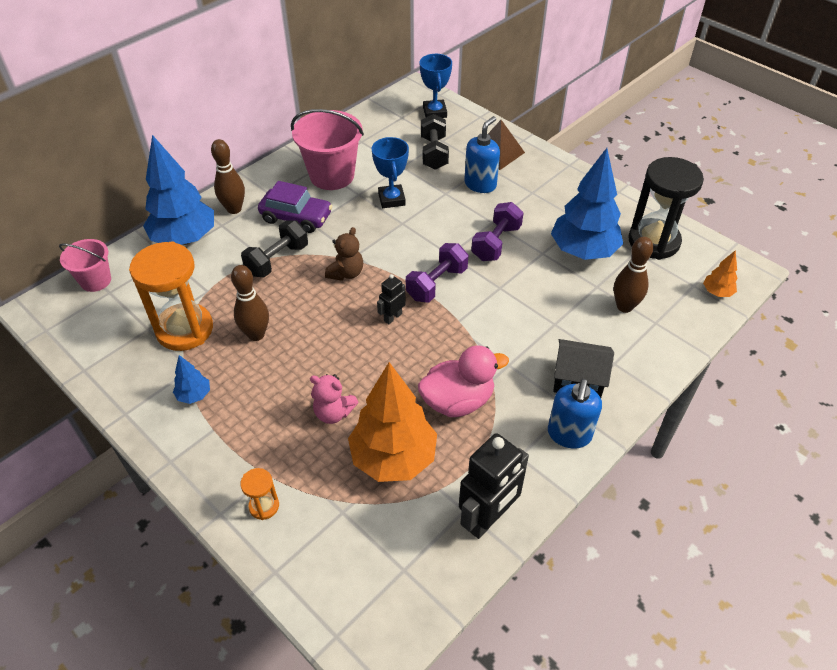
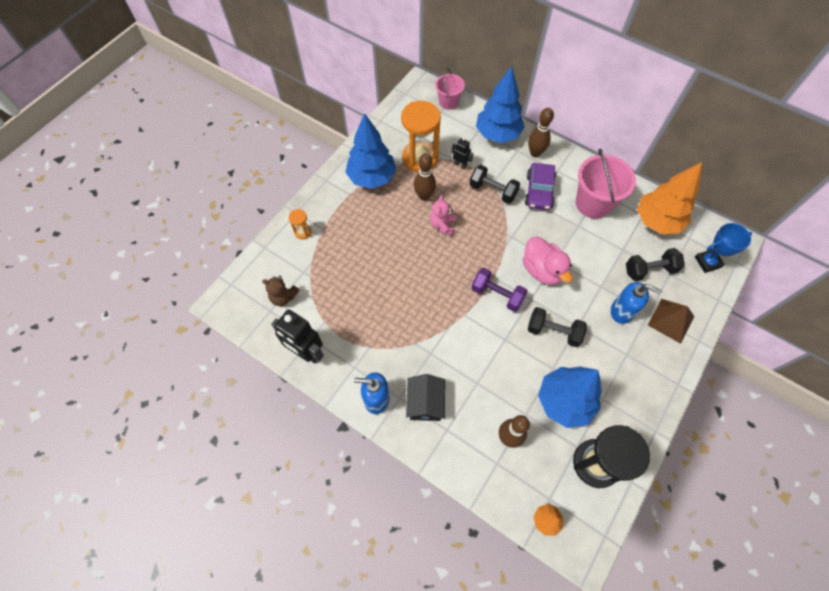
camera: 80 degrees right, 15 degrees up
(194, 395) = (372, 177): blue tree -> blue tree, size x2.25
(333, 413) = (371, 252): pink teddy bear -> pink teddy bear (442, 225)
(346, 273) = (492, 234): brown teddy bear -> brown teddy bear (283, 297)
(391, 199) = (580, 249): blue trophy -> none
(392, 317) = (457, 271): black robot -> black robot (460, 164)
(393, 458) = (343, 292): orange tree -> orange tree (657, 221)
(458, 401) = (392, 323): pink duck -> pink duck (542, 270)
(496, 243) = (553, 331): purple dumbbell -> black dumbbell

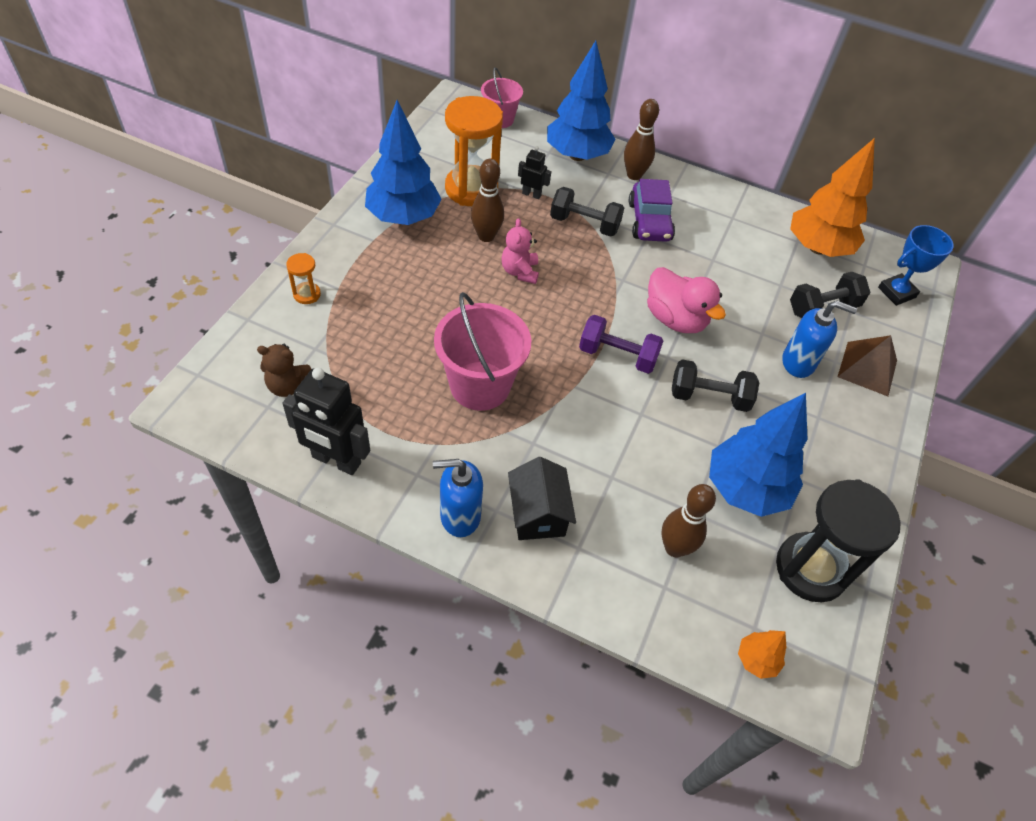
camera: 15 degrees left, 10 degrees down
(593, 203) = (727, 231): pink bucket -> pink bucket (480, 386)

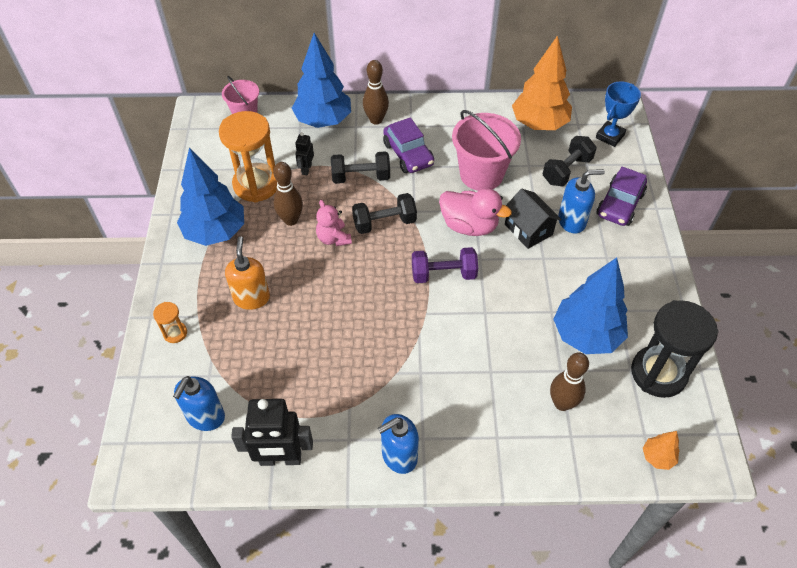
camera: 20 degrees left, 0 degrees up
(287, 386) = (205, 417): brown teddy bear -> blue soap dispenser
(401, 293) = (252, 298): none -> orange soap dispenser
(480, 386) = (355, 346): pink bucket -> pink bucket (481, 174)
(531, 194) = (306, 169): black robot -> black robot turned 75 degrees counterclockwise
(538, 513) = (454, 425): black house -> black house (528, 229)
(709, 397) = (525, 277): black dumbbell -> black dumbbell (384, 223)
(867, 368) = (620, 204): brown pyramid -> purple car

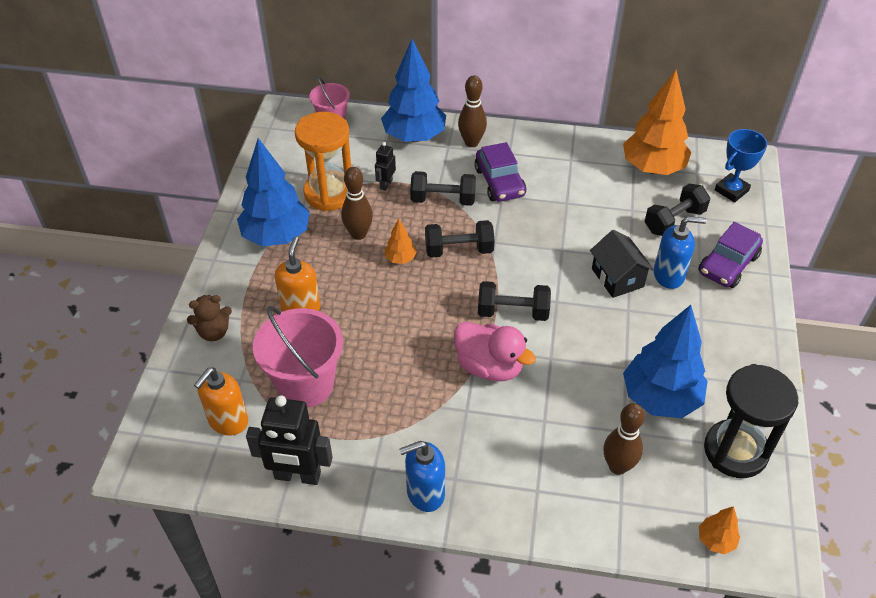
camera: 10 degrees right, 5 degrees down
(175, 333) = (214, 332): orange hourglass -> brown teddy bear
(205, 417) = (228, 421): blue soap dispenser -> orange soap dispenser
(333, 238) = (400, 259): pink teddy bear -> orange tree
(443, 274) = (513, 312): purple dumbbell -> black dumbbell
(469, 226) = (552, 265): pink duck -> pink duck (489, 366)
(481, 174) = (576, 213): pink bucket -> pink bucket (305, 384)

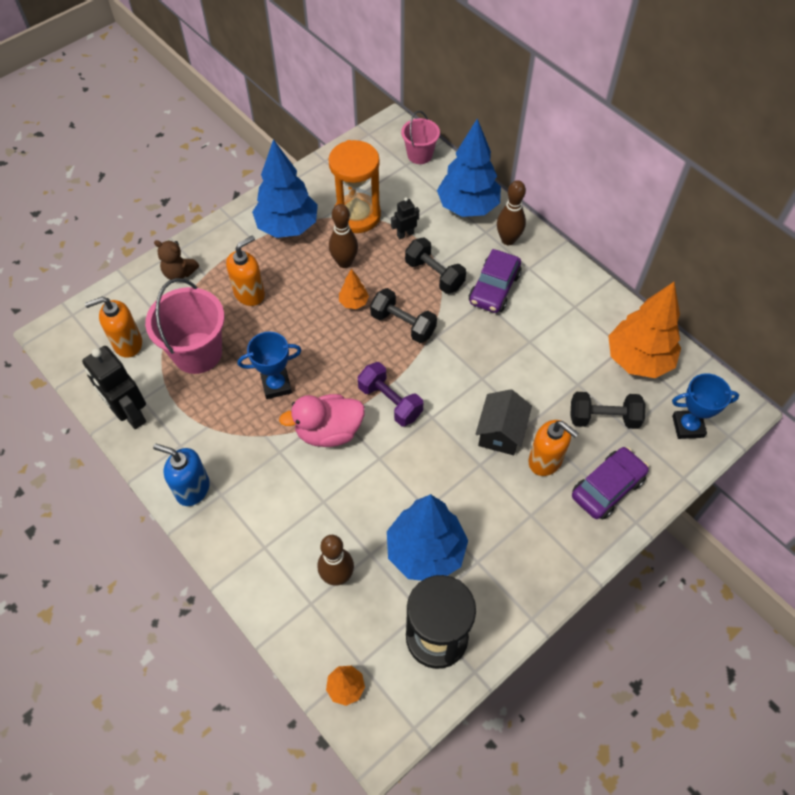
camera: 40 degrees right, 10 degrees up
(406, 362) = (276, 385): none -> blue trophy
(489, 366) = (328, 431): pink duck -> pink duck turned 90 degrees clockwise
(513, 312) = (390, 402): black dumbbell -> purple dumbbell
(669, 275) = (545, 461): blue soap dispenser -> orange soap dispenser
(728, 264) = (607, 488): purple car -> purple car turned 150 degrees clockwise

